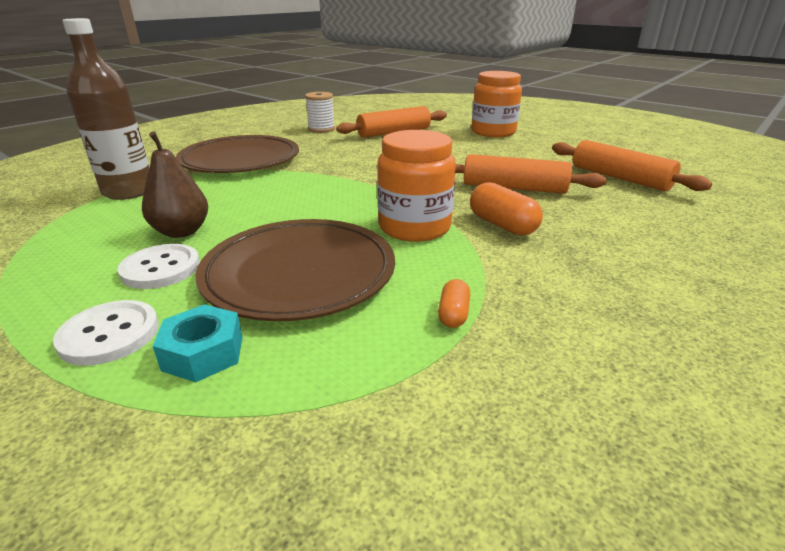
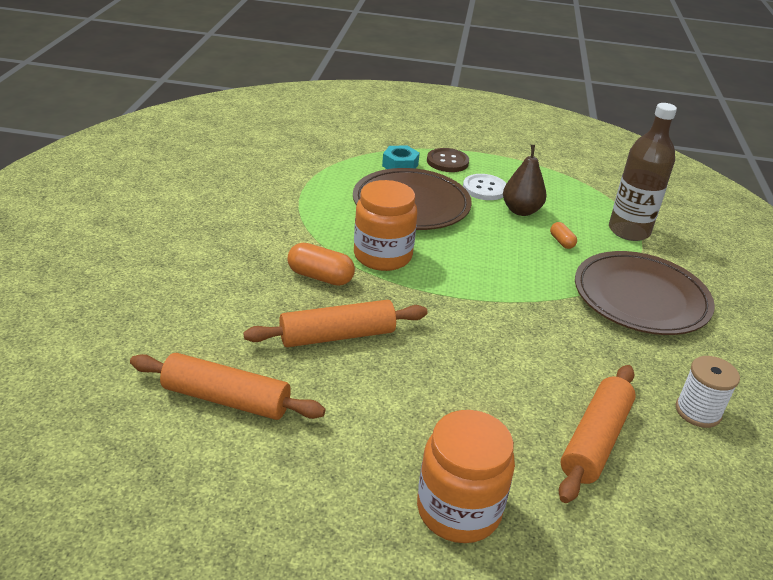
camera: 145 degrees right, 5 degrees up
(109, 334) = (447, 162): white button -> brown button
(453, 314) = (310, 204): orange capsule -> orange capsule (561, 242)

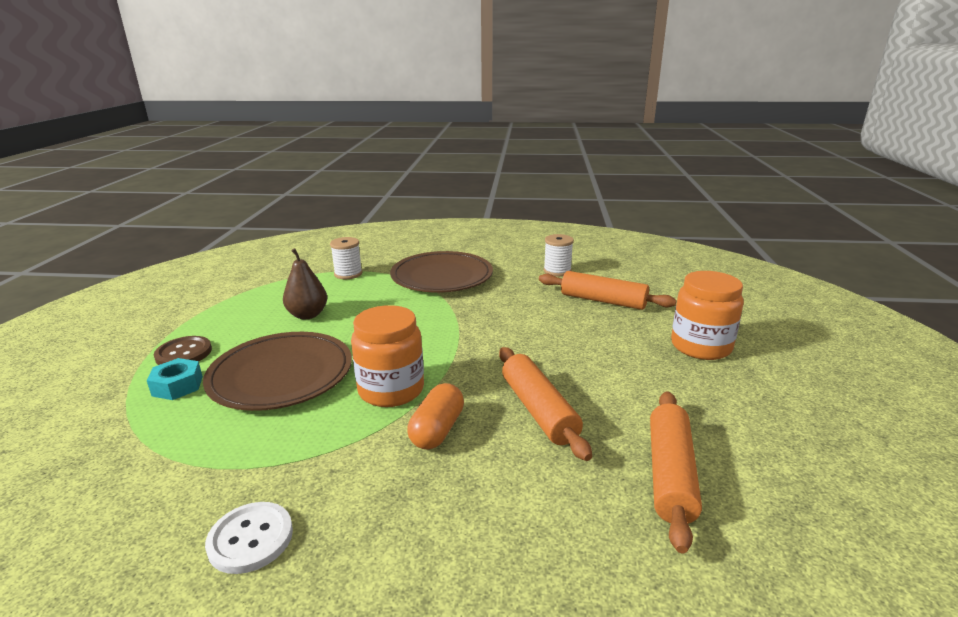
camera: 90 degrees left, 10 degrees down
(484, 189) = (257, 332): white button -> white button (250, 539)
(561, 242) = (364, 300): orange capsule -> none
(629, 231) = (348, 274): brown bottle -> white spool

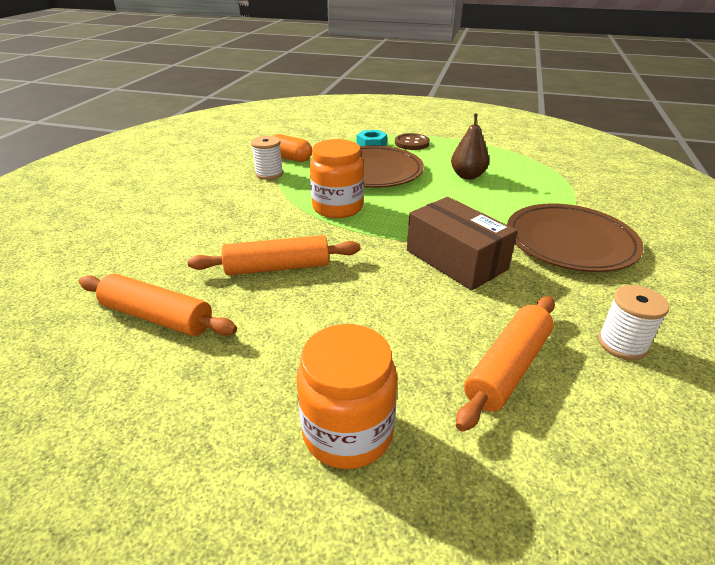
camera: 100 degrees right, 10 degrees up
(250, 539) = (226, 173): white button -> none
(348, 274) = (564, 190): white spool -> white spool (269, 174)
(437, 430) = (278, 222): orange capsule -> orange capsule (290, 158)
(484, 318) = (456, 260): none -> brown box

